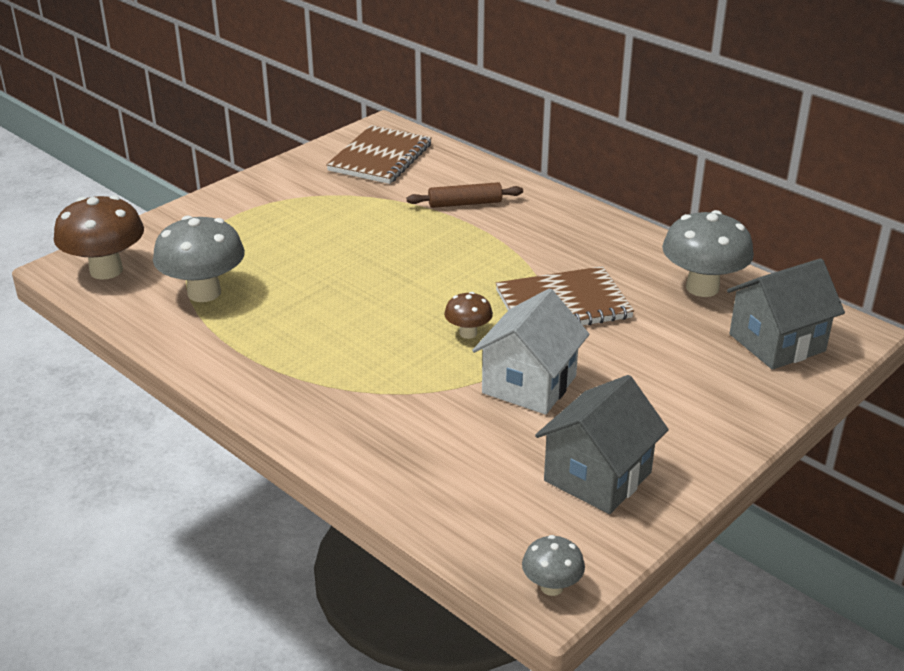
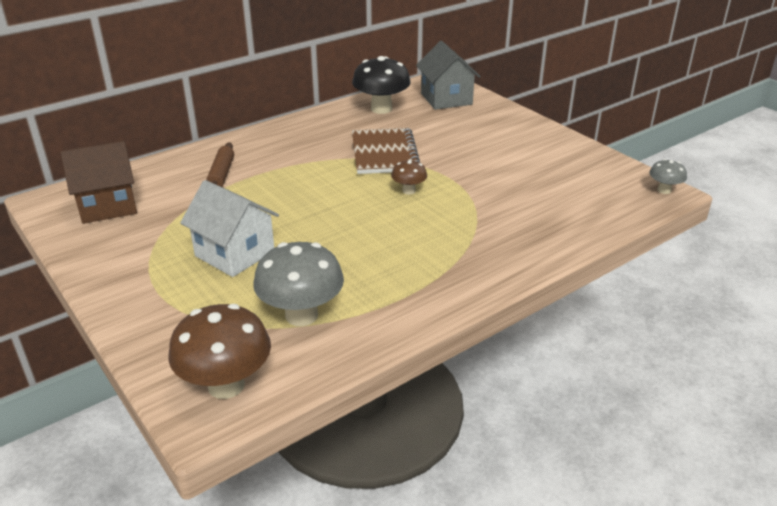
camera: 80 degrees left, 0 degrees up
(380, 158) = (108, 206): brown notebook -> brown house
(529, 384) = (474, 175): white house -> white house (235, 253)
(597, 476) = (568, 165): grey house -> none
(702, 287) = (381, 109): grey mushroom -> black mushroom

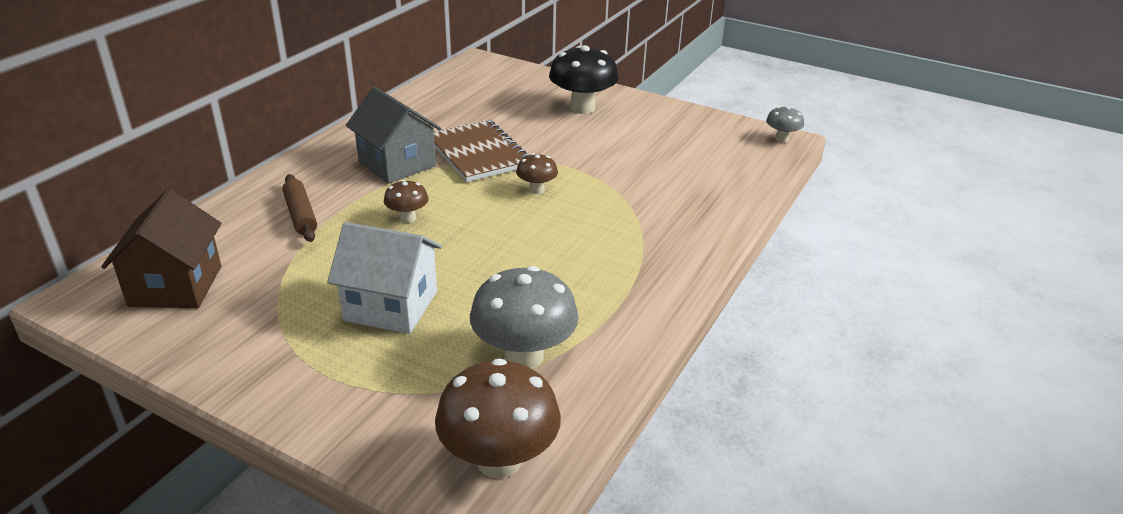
camera: 25 degrees left, 0 degrees up
(108, 206) = (176, 286): brown house -> brown house turned 45 degrees counterclockwise
(294, 192) = (407, 218): none -> brown mushroom
(381, 109) = (437, 104): black mushroom -> black mushroom (582, 108)
(446, 99) = (501, 81): grey house -> grey house (397, 164)

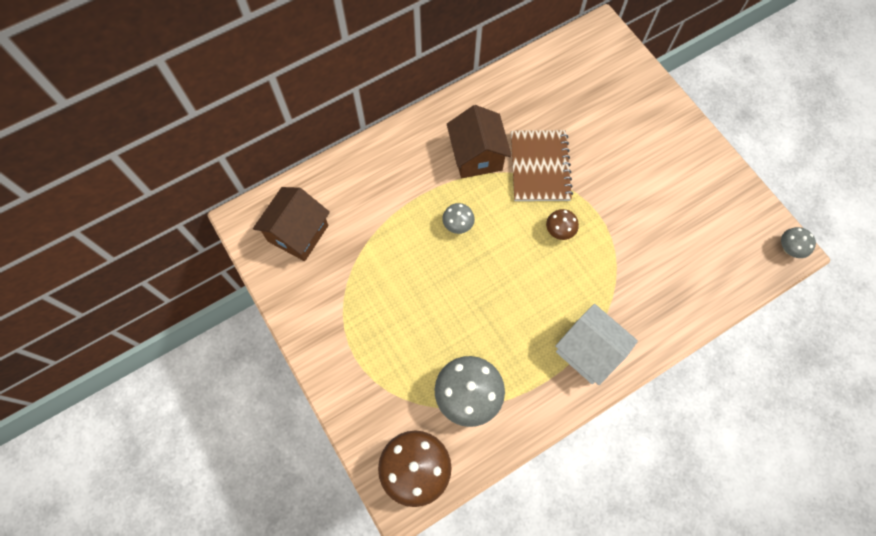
camera: 30 degrees right, 35 degrees up
(300, 215) = (392, 191): brown rolling pin -> none
(391, 306) = (411, 312): white house -> white house (588, 351)
(397, 164) = (477, 156): grey house -> brown house
(407, 218) = (458, 225): brown mushroom -> grey mushroom
(582, 108) = (650, 137): black mushroom -> none

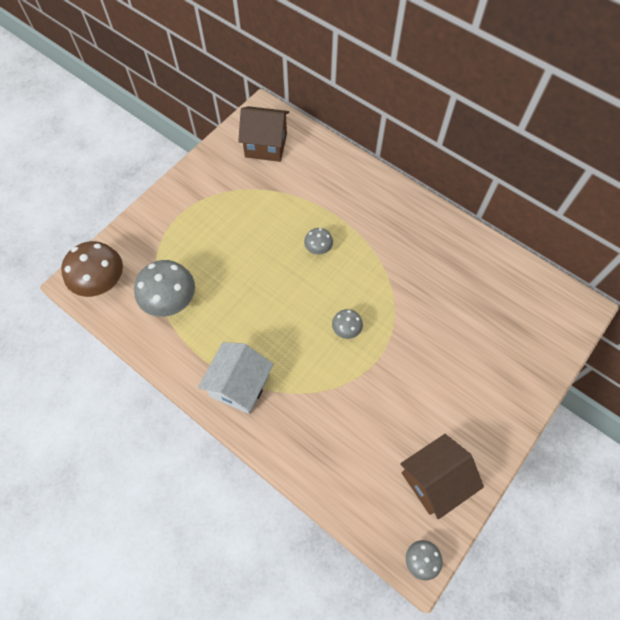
camera: 70 degrees right, 5 degrees down
(477, 156) = (390, 243): brown house -> brown house (434, 480)
(539, 167) = (403, 296): brown notebook -> none
(559, 231) = (346, 330): brown mushroom -> grey mushroom

